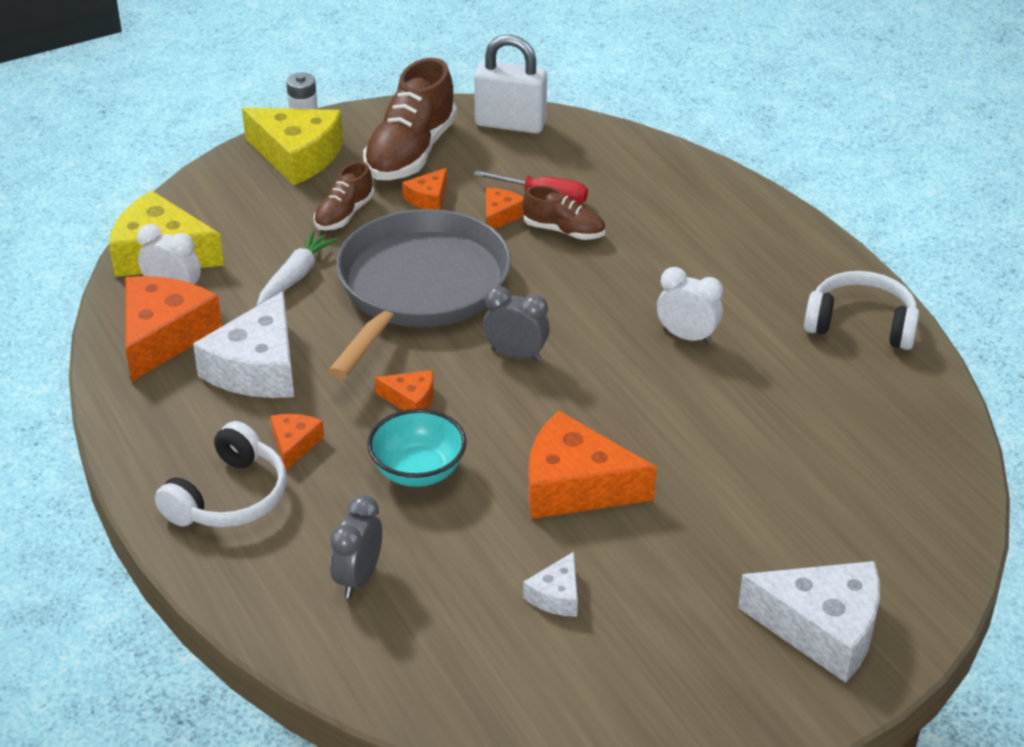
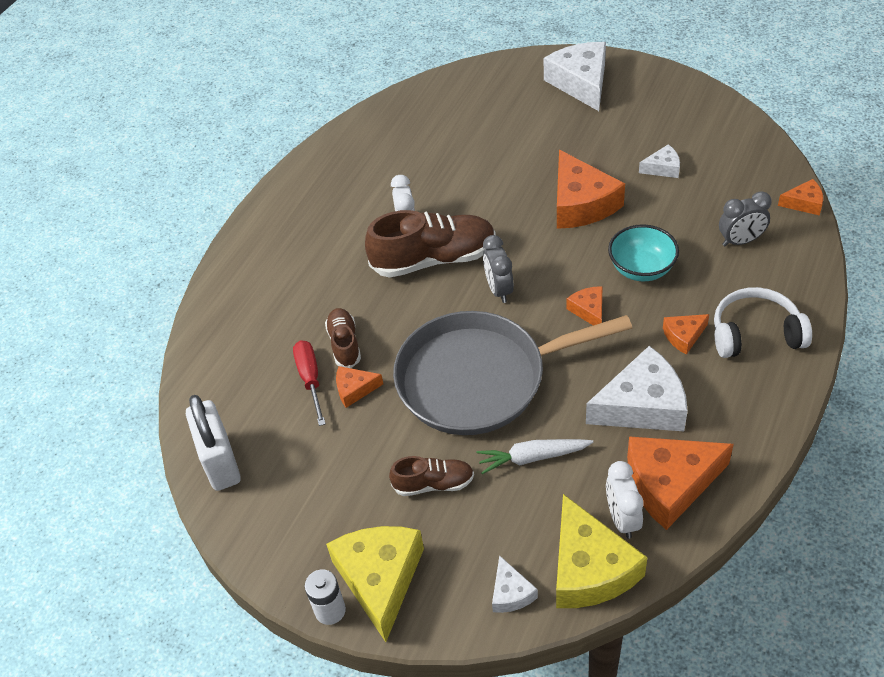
camera: 120 degrees left, 10 degrees up
(198, 207) = (511, 593): none -> white cheese
(411, 153) = (313, 500): brown shoe -> brown shoe (434, 259)
(428, 198) = (368, 446): orange cheese -> orange cheese (804, 203)
(861, 324) = (328, 168): white headphones -> none

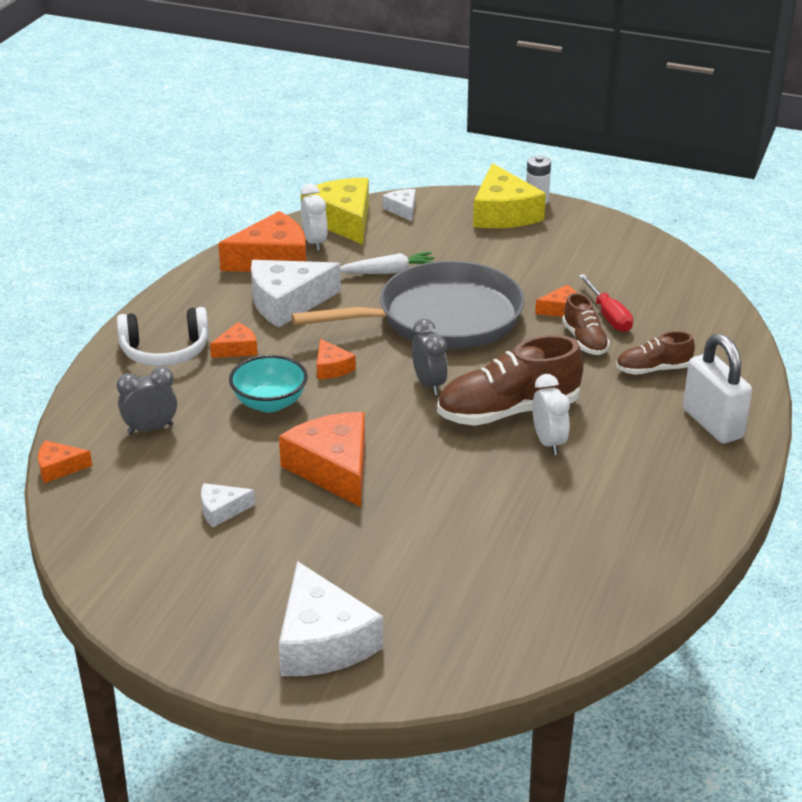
camera: 170 degrees right, 15 degrees down
(220, 462) = (665, 265): white padlock -> white padlock (712, 424)
(433, 484) = (472, 257): brown shoe -> brown shoe (653, 369)

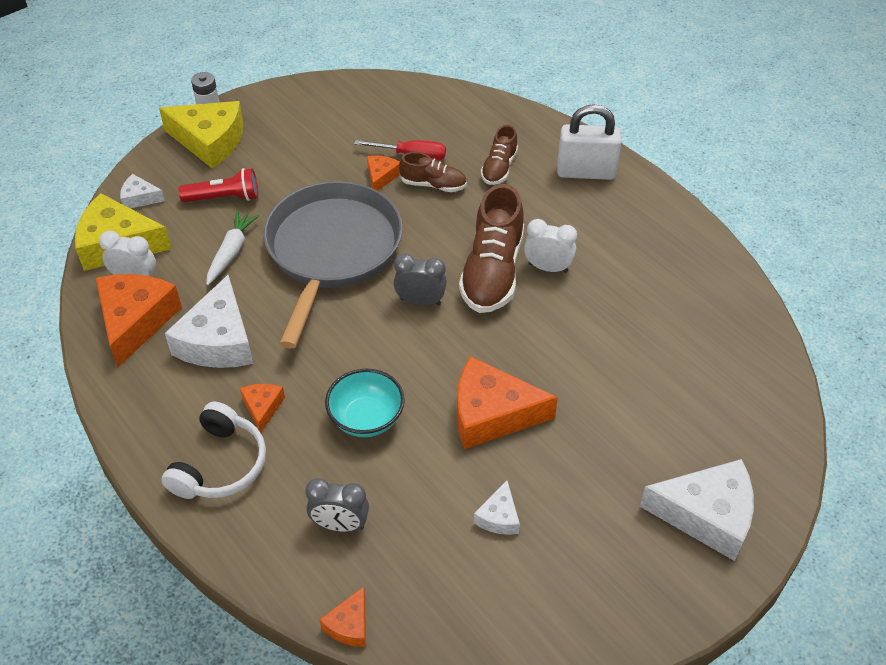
camera: 60 degrees left, 15 degrees up
(150, 429) = (340, 525): grey clock -> grey clock turned 90 degrees counterclockwise
(331, 368) = (347, 353): orange cheese -> none
(445, 245) = (224, 198): none -> red flashlight

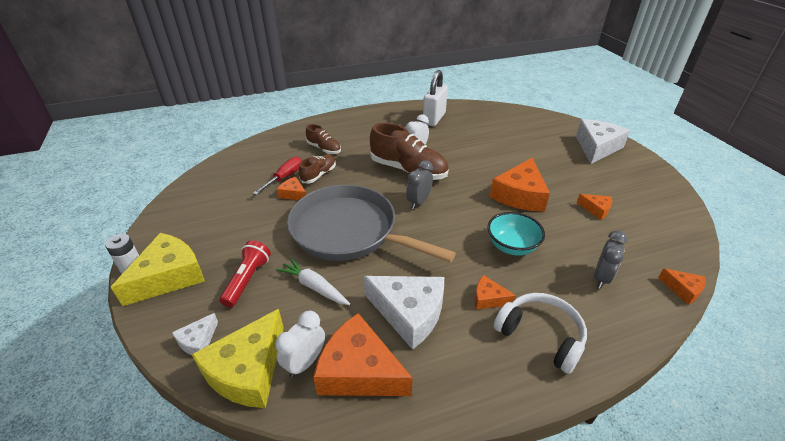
camera: 70 degrees left, 10 degrees down
(499, 517) = (596, 209): white cheese -> orange cheese
(586, 172) = (350, 124): white padlock -> white padlock (434, 118)

